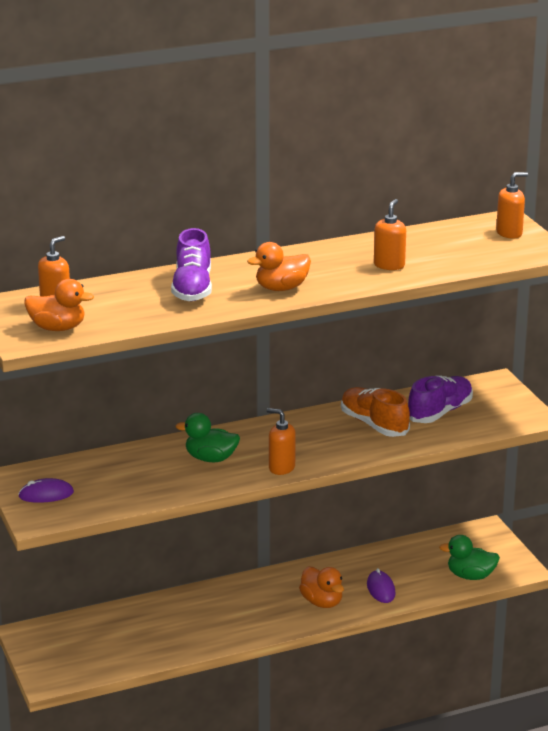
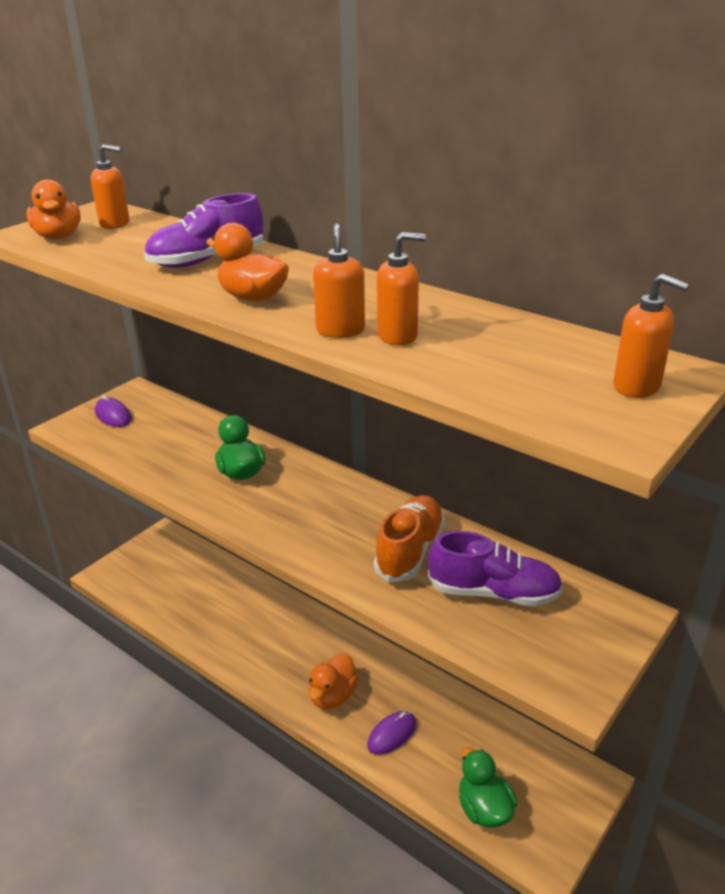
camera: 60 degrees right, 5 degrees up
(281, 468) = (256, 522): orange soap dispenser -> orange soap dispenser (340, 330)

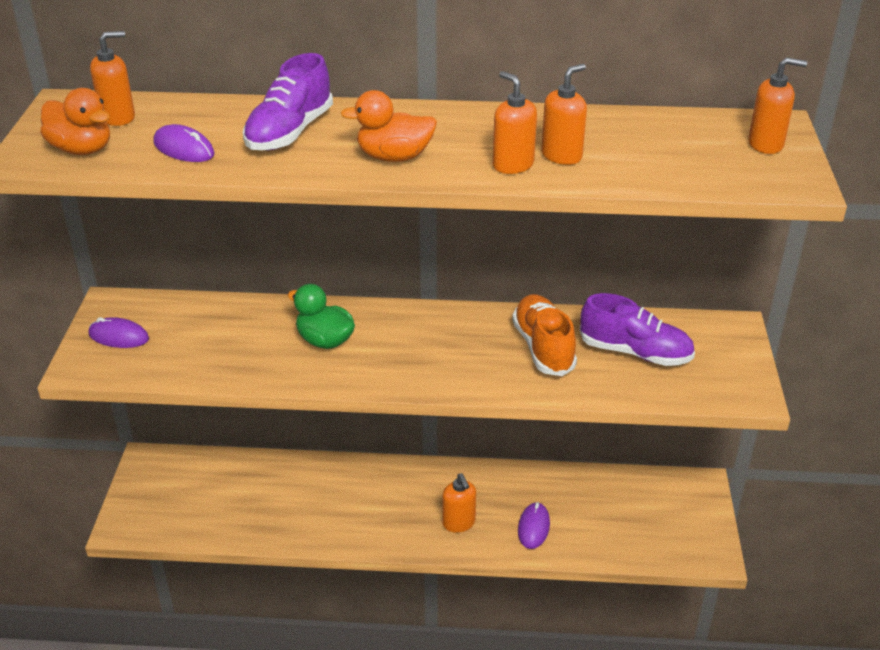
camera: 35 degrees left, 5 degrees up
(118, 252) = (184, 149): none -> purple mouse
(332, 696) = (459, 523): orange duck -> orange soap dispenser
(484, 809) = (646, 544): green duck -> none
(493, 593) = (635, 352): purple shoe -> purple shoe turned 45 degrees clockwise

